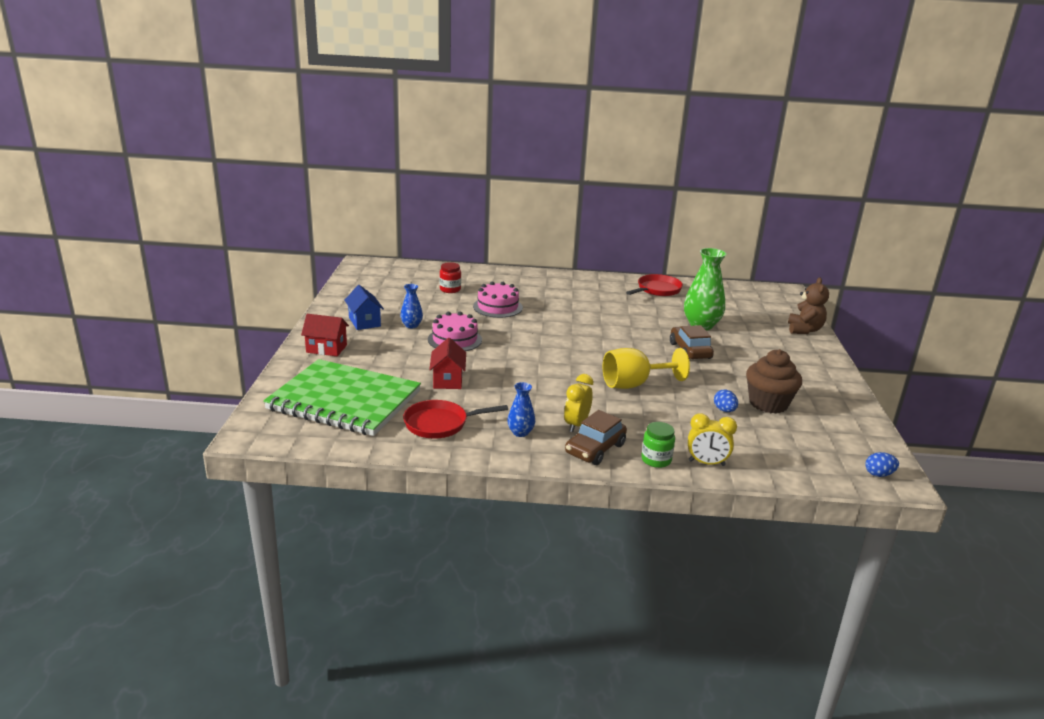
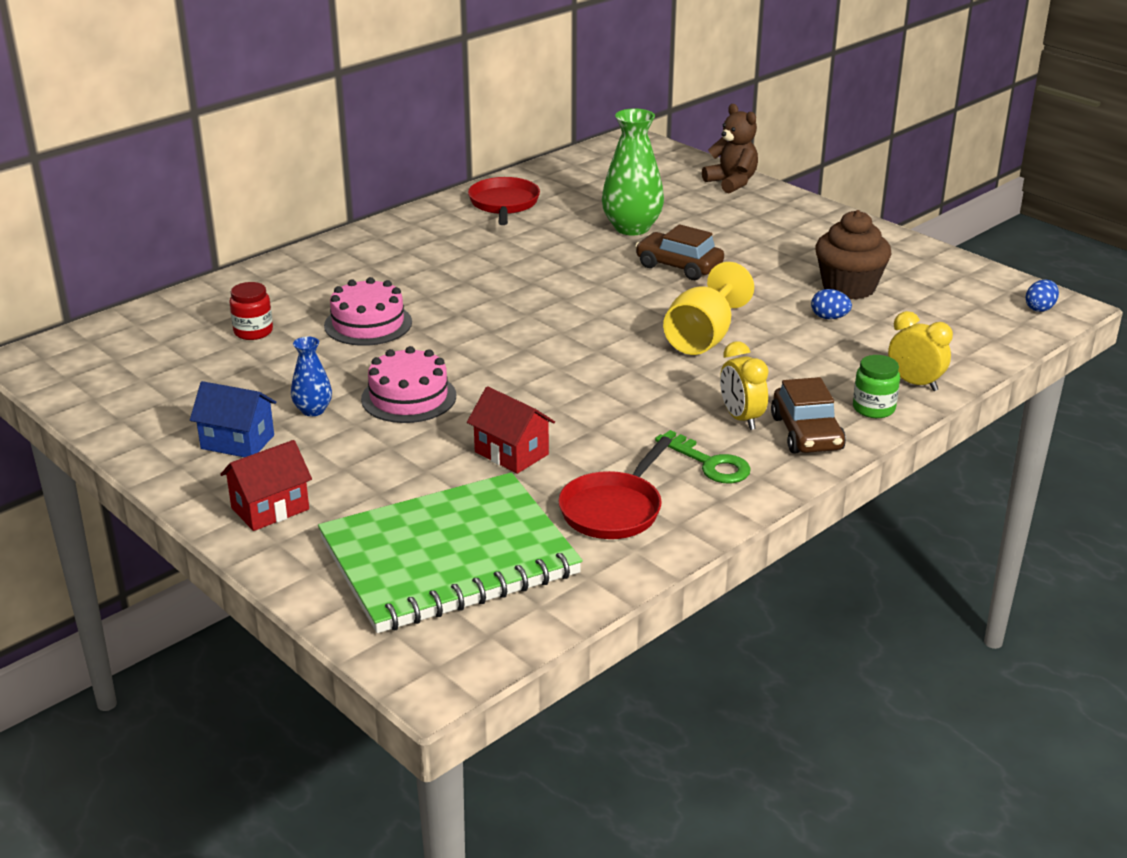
camera: 45 degrees left, 5 degrees up
(520, 432) = (709, 463): blue vase -> green key
(706, 463) = (915, 383): yellow clock -> yellow clock turned 105 degrees counterclockwise

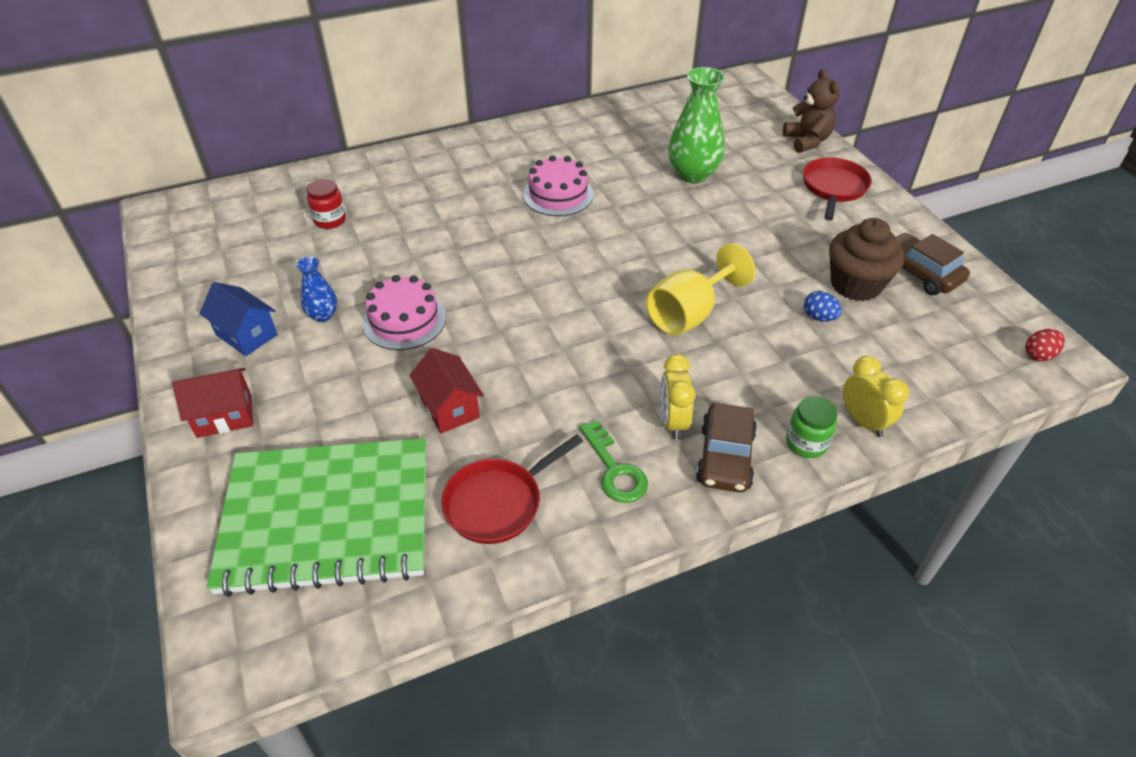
camera: 20 degrees right, 15 degrees up
(368, 324) = (420, 232): pink cake -> pink cake (558, 194)
(504, 204) = (600, 128): red pan -> red pan (833, 188)
(679, 266) = (711, 225): brown car -> brown car (920, 273)
(1040, 308) = (1038, 355): blue egg -> red egg

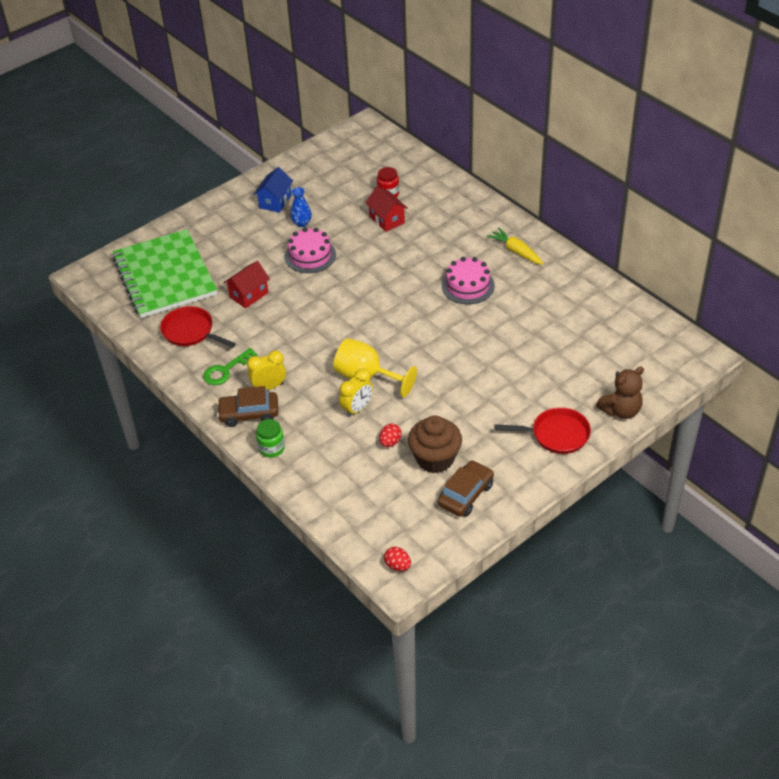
camera: 75 degrees right, 0 degrees up
(224, 416) = (215, 218): red house -> red house (387, 220)
(519, 148) = (516, 251): none -> yellow carrot
(693, 174) = (532, 350): green vase -> none
(819, 317) = (390, 442): blue egg -> red egg
(863, 421) = (298, 473): yellow clock -> yellow clock (357, 408)

